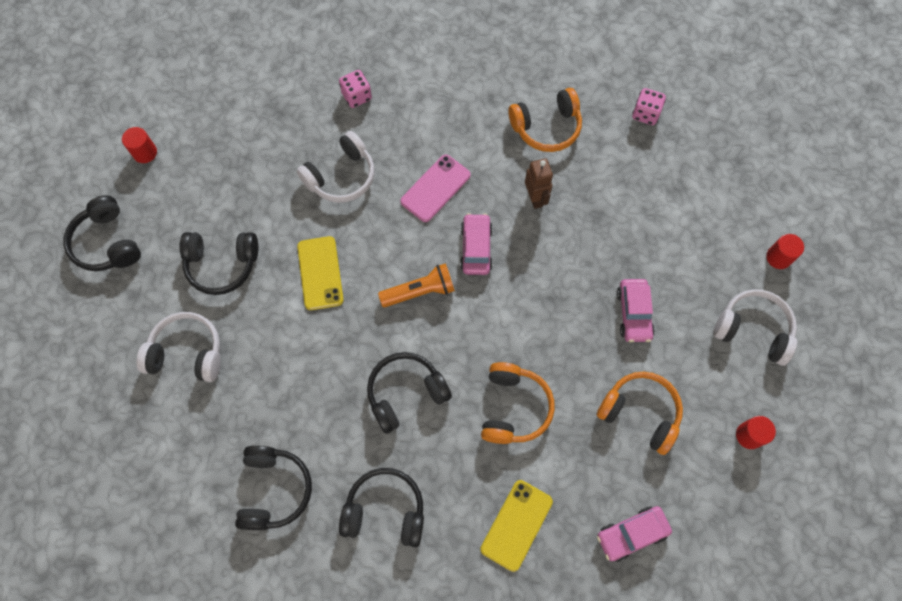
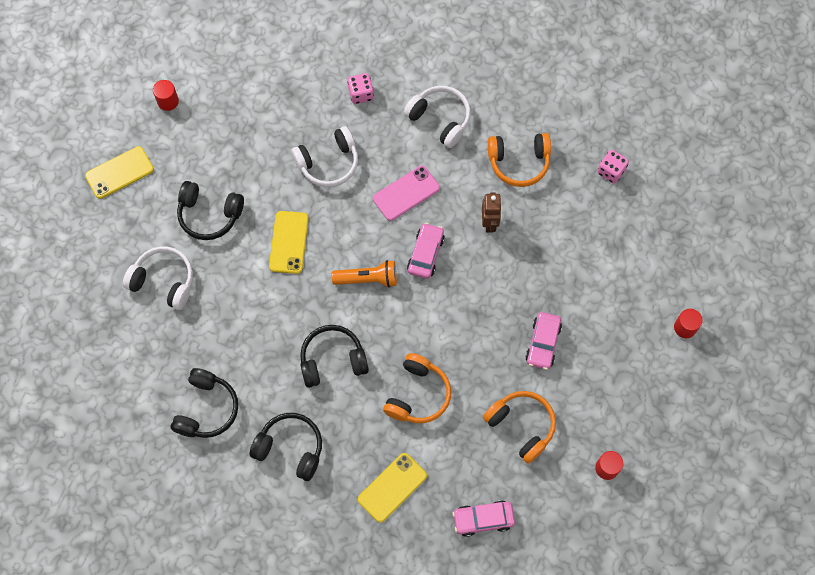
camera: 15 degrees right, 0 degrees up
(107, 243) = (119, 172): black headphones -> yellow phone
(753, 330) = (640, 383): white headphones -> white headphones (440, 119)

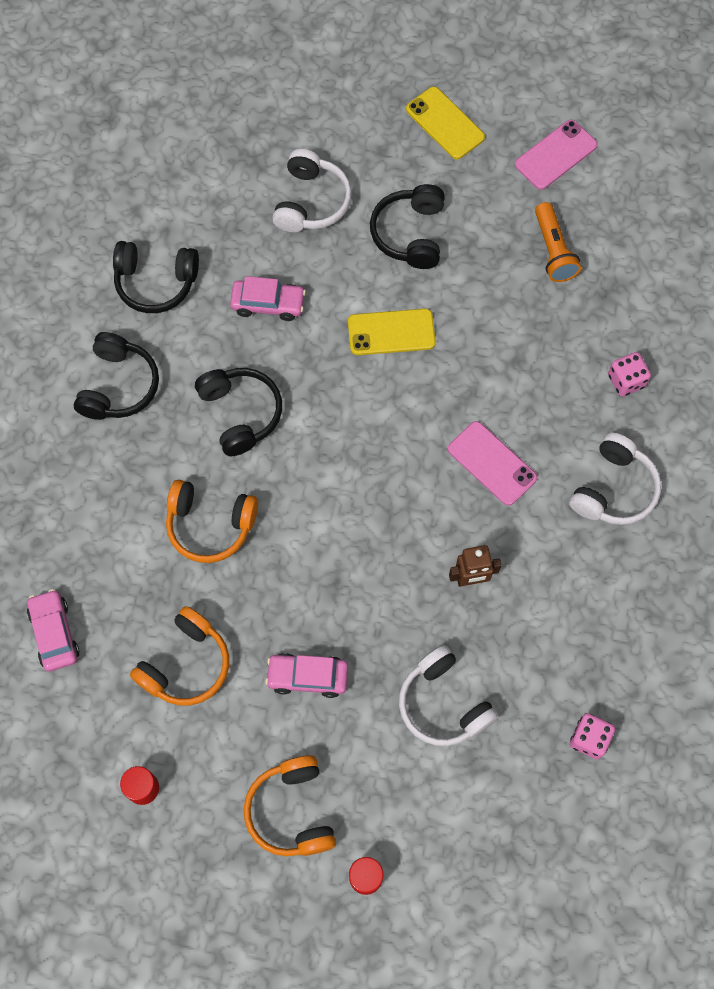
camera: 80 degrees right, 0 degrees up
(168, 101) = (555, 155): red cylinder -> pink phone
(328, 163) = (514, 359): white headphones -> white headphones (443, 703)
(368, 279) = (359, 436): orange flashlight -> orange flashlight (553, 250)
(392, 487) = (83, 514): yellow phone -> none
(425, 254) = (408, 503): pink car -> pink car (268, 304)
(519, 162) = (572, 606): orange headphones -> orange headphones (291, 811)

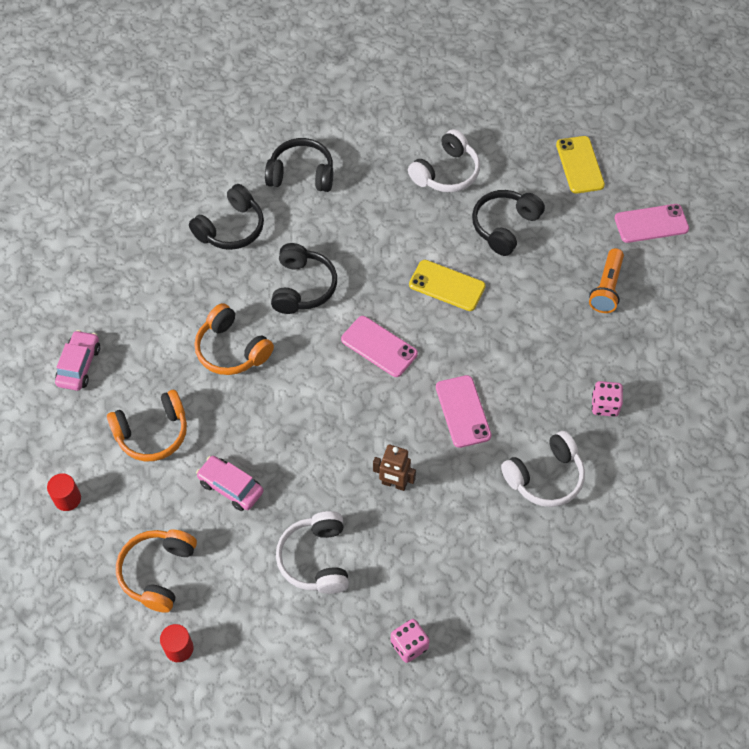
camera: 30 degrees right, 10 degrees down
(156, 282) = (301, 174): black headphones -> black headphones turned 150 degrees clockwise
(268, 304) = (370, 225): pink car -> none
(363, 438) = (379, 347): none -> pink phone

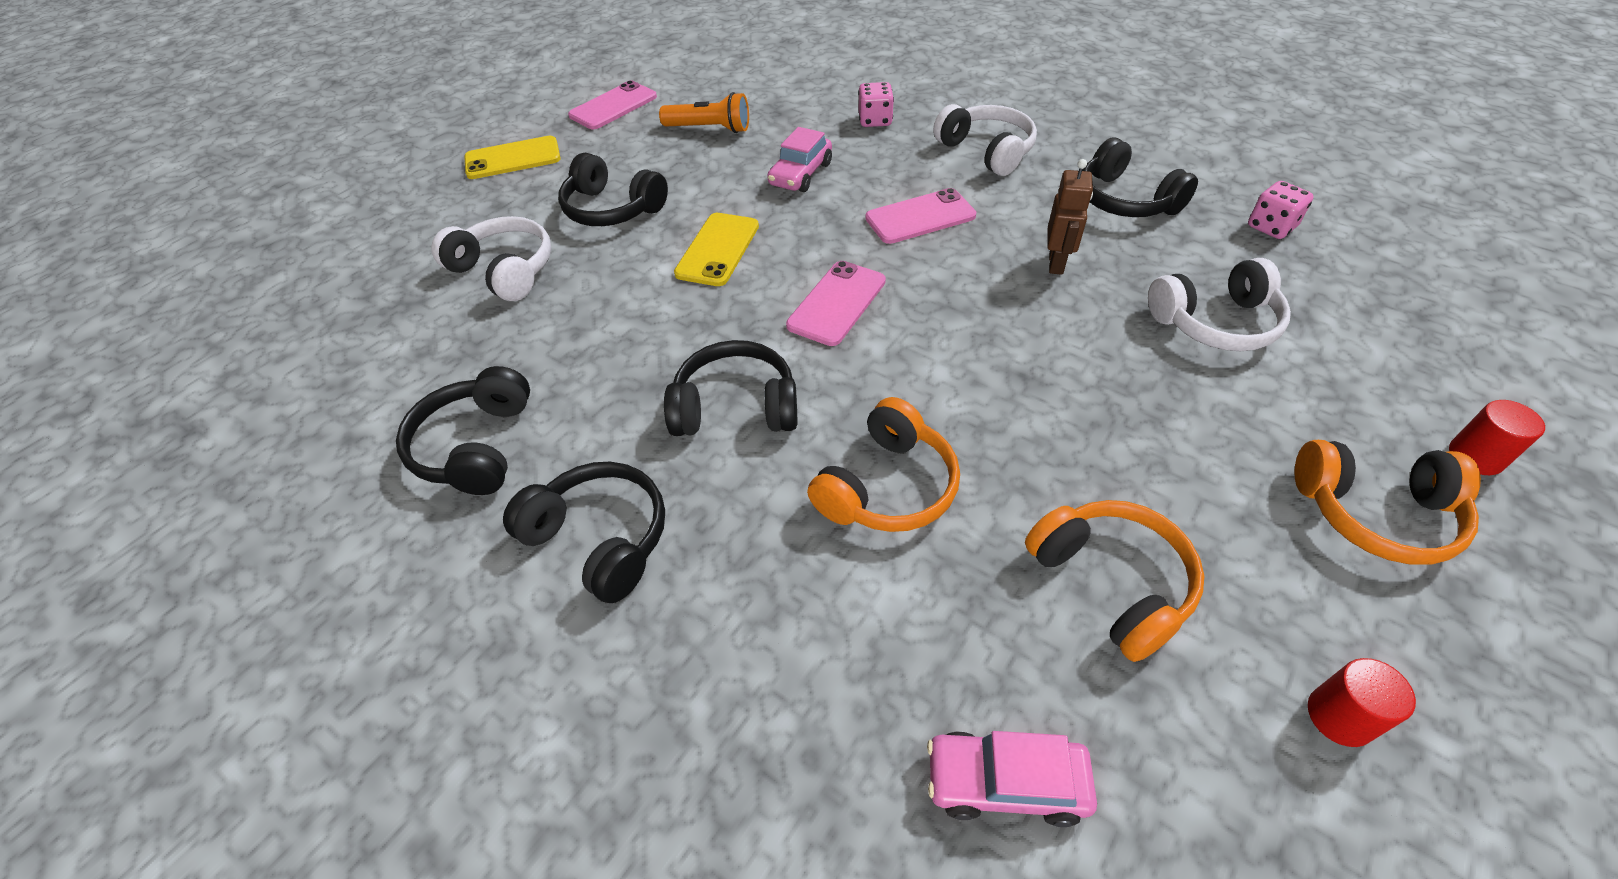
camera: 95 degrees left, 10 degrees down
(231, 487) = (1158, 440): pink car -> pink car (800, 174)
(460, 555) = (1125, 200): none -> black headphones
(651, 224) = (613, 106): pink phone -> pink phone turned 60 degrees clockwise

